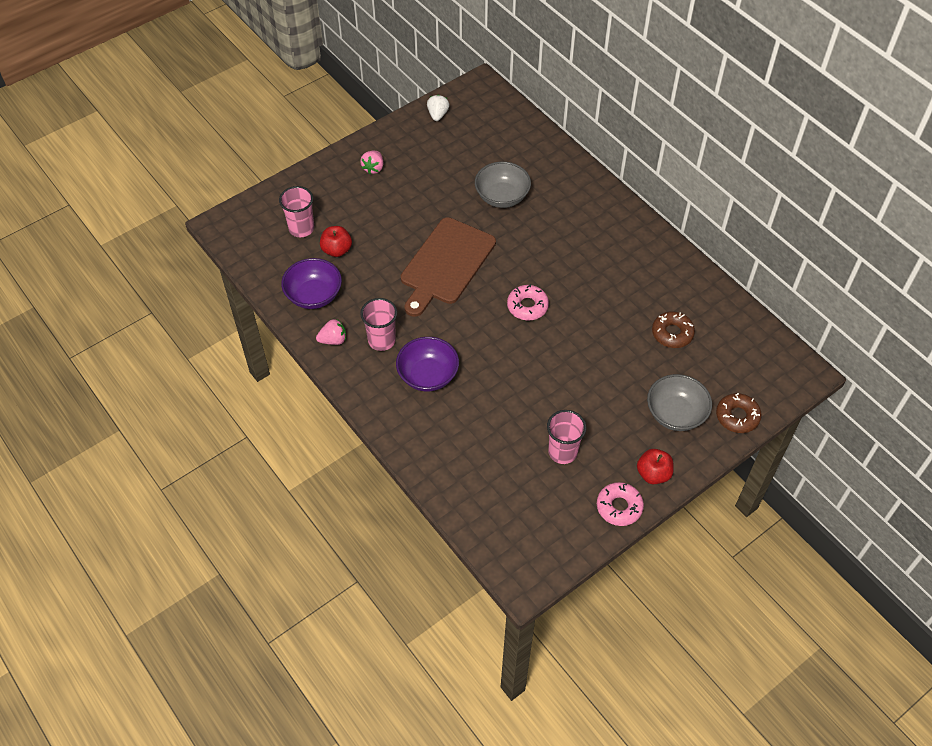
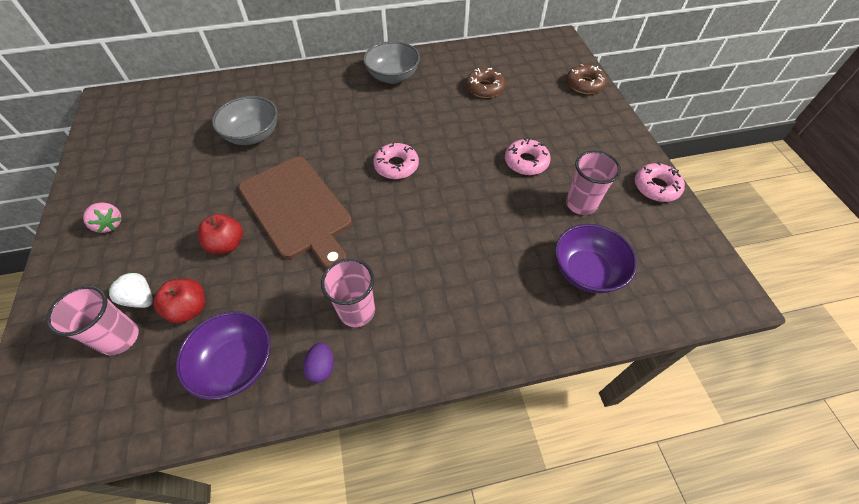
camera: 65 degrees left, 0 degrees up
(333, 340) = (321, 367): pink strawberry -> purple egg
(428, 375) = (433, 282): purple bowl -> purple bowl (586, 271)
(437, 115) = (103, 143): white strawberry -> white strawberry (140, 298)
(589, 397) = (526, 162): none -> pink donut
(653, 474) = (626, 152): red apple -> red apple (227, 244)
(675, 414) = (568, 116): grey bowl -> grey bowl (393, 77)

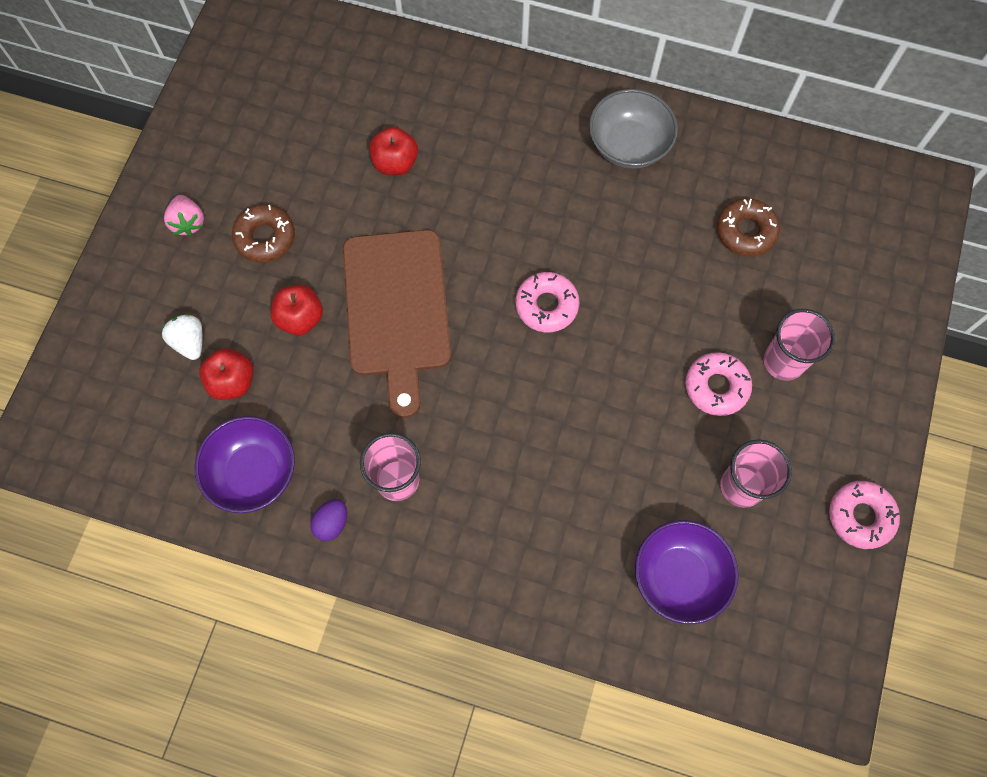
camera: 30 degrees right, 15 degrees up
(120, 338) = (156, 379): pink cup -> pink cup (783, 361)
(253, 135) = (395, 163): grey bowl -> red apple
(584, 84) = (899, 298): brown donut -> brown donut (265, 237)

